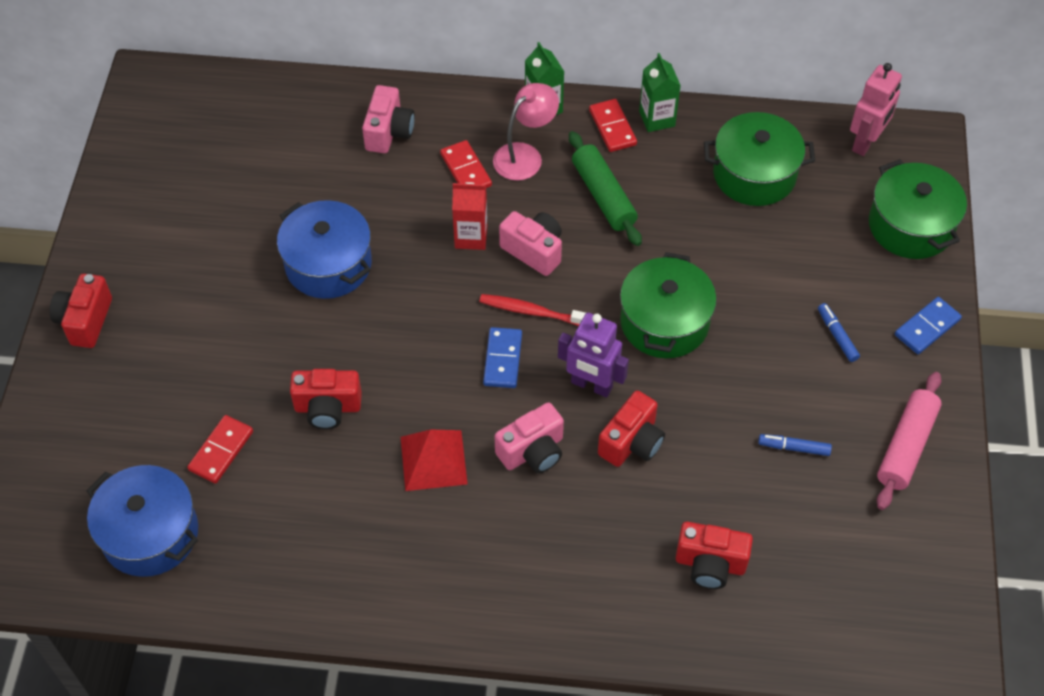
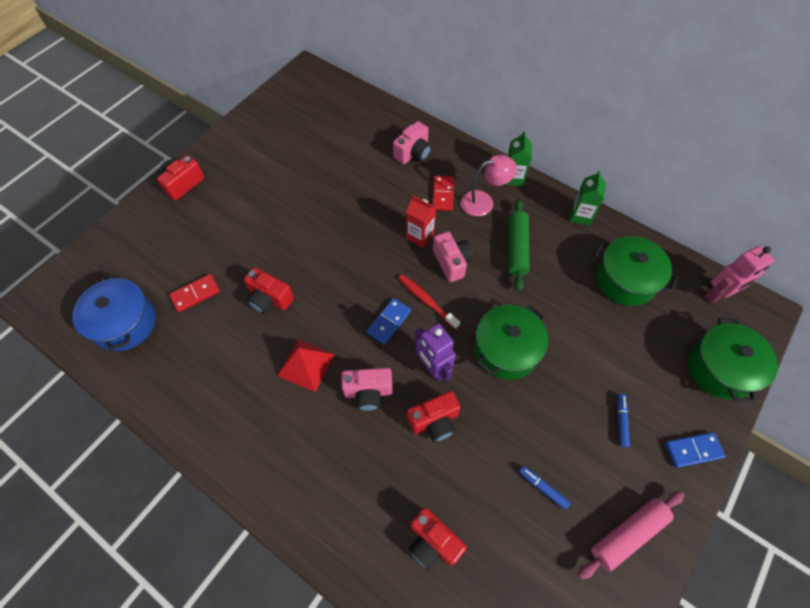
camera: 30 degrees right, 5 degrees up
(328, 264) = (328, 213): blue pot -> none
(612, 127) = (549, 208): red domino -> none

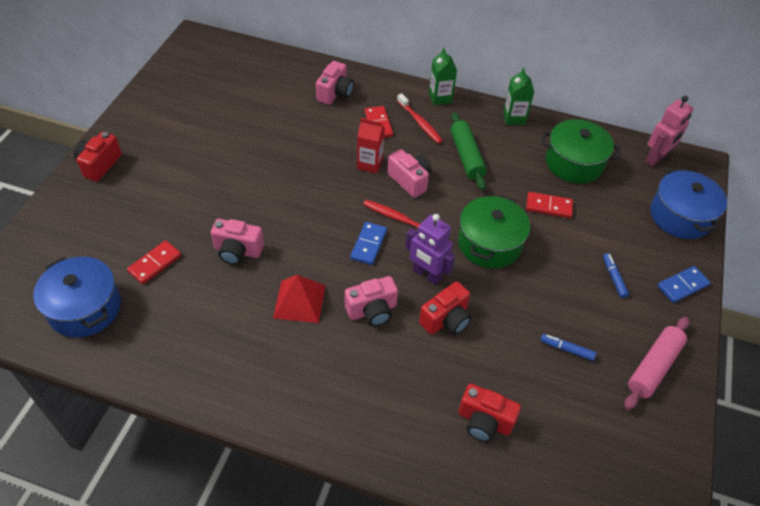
camera: 20 degrees left, 10 degrees down
(269, 299) = (237, 251): red camera -> pink camera
(483, 201) = (420, 123): pink lamp -> red toothbrush
(581, 323) = (549, 206): none -> red domino
(720, 368) = (680, 216): green pot -> blue pot

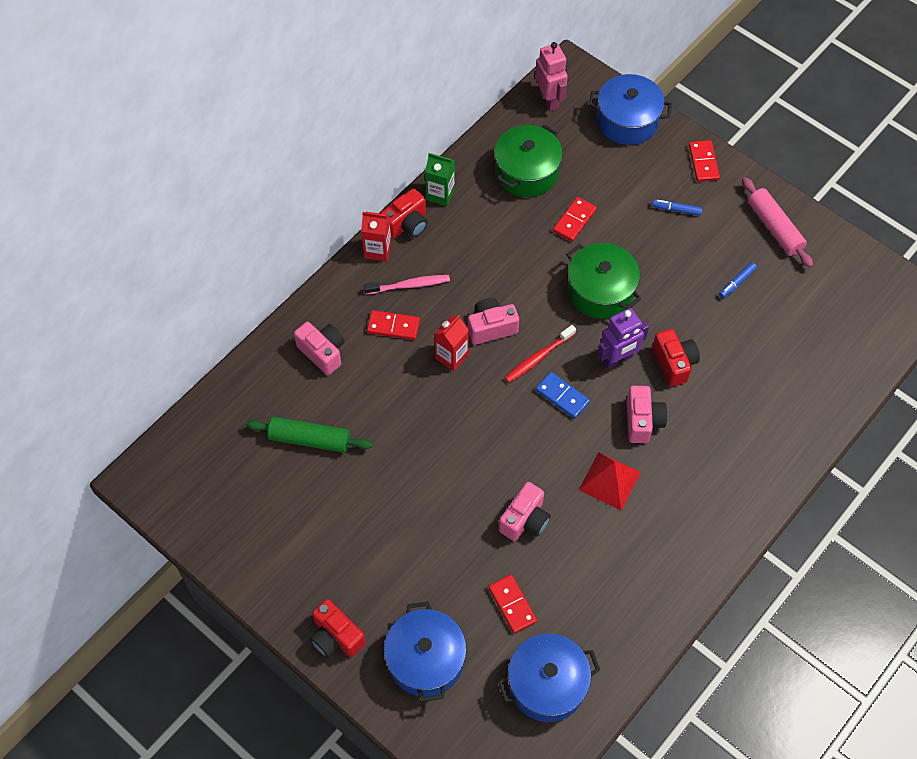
camera: 65 degrees left, 10 degrees up
(91, 221) = (426, 659): none -> blue pot
(420, 123) = (409, 285): red toothbrush -> pink toothbrush
(440, 97) = (378, 250): green carton -> red carton
(466, 156) = (478, 262): green rolling pin -> green rolling pin (310, 439)
(484, 421) = (784, 375): red camera -> red camera (406, 224)
(682, 285) = (703, 162): blue domino -> red domino

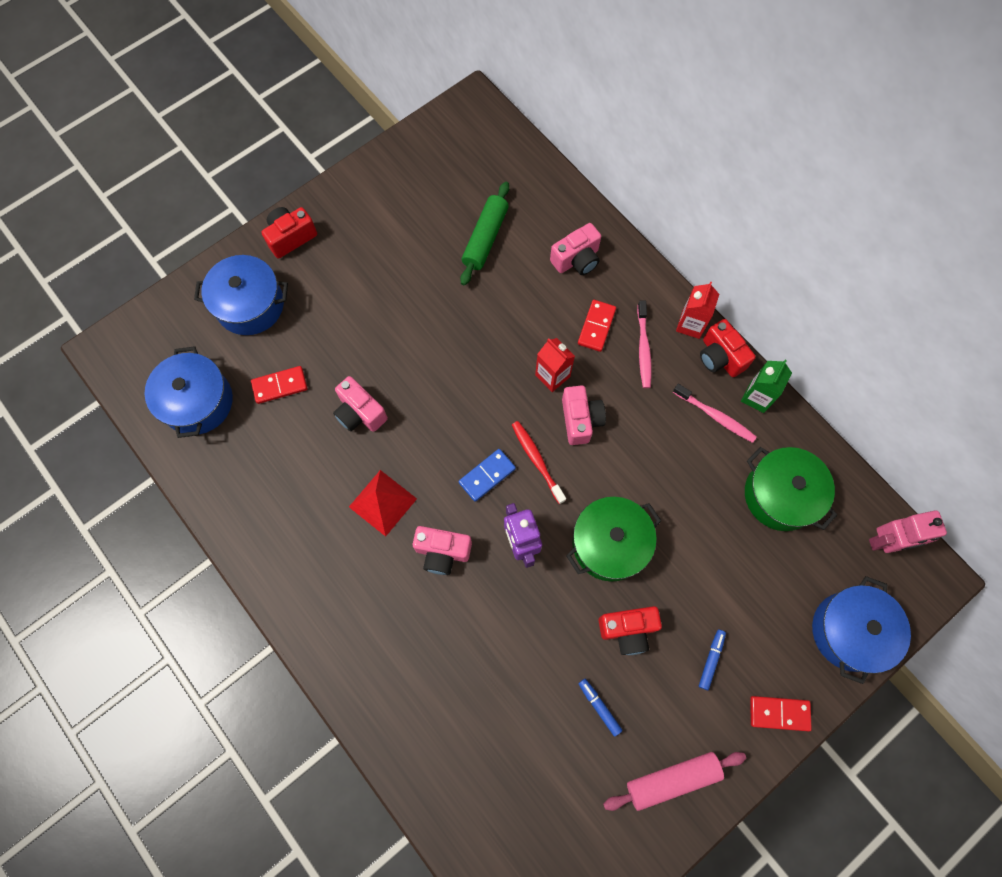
camera: 100 degrees right, 10 degrees up
(465, 223) = (715, 416): none -> pink toothbrush
(574, 220) = (707, 535): red domino -> none
(674, 363) = (505, 604): red camera -> red camera (628, 630)

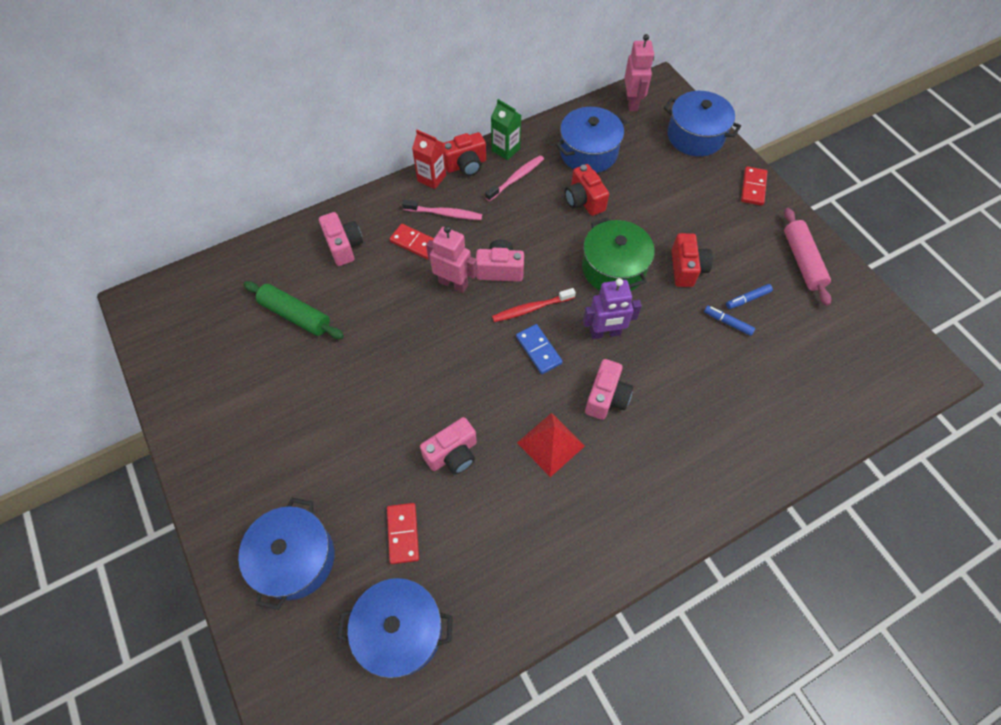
camera: 80 degrees left, 10 degrees down
(291, 237) = (224, 504): red camera -> red camera (584, 200)
(552, 376) = (453, 283): red carton -> pink robot
(711, 659) = (712, 220): blue marker -> blue marker (727, 323)
(780, 495) = (588, 152): green pot -> blue pot

